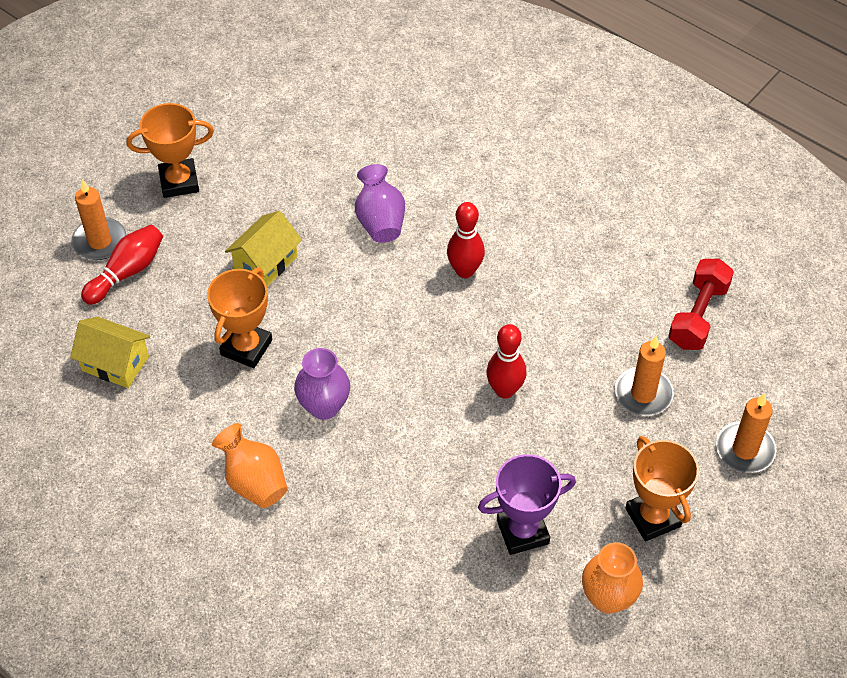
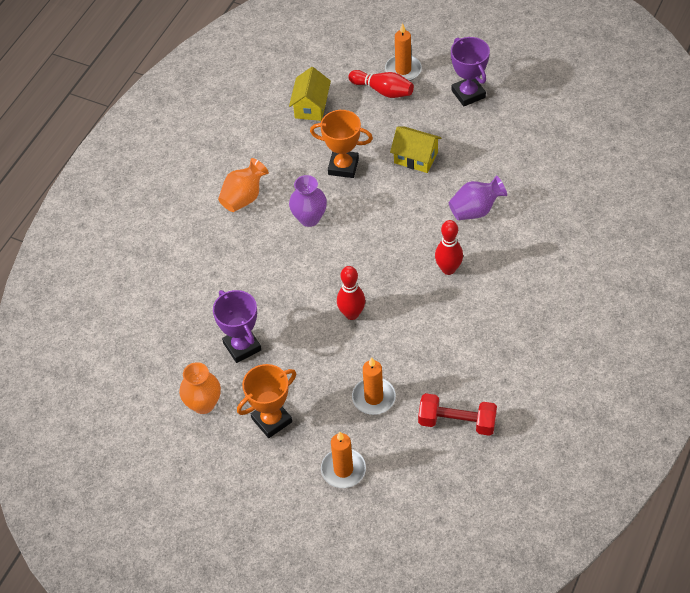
camera: 80 degrees right, 0 degrees up
(179, 182) = (468, 94): orange trophy -> purple trophy

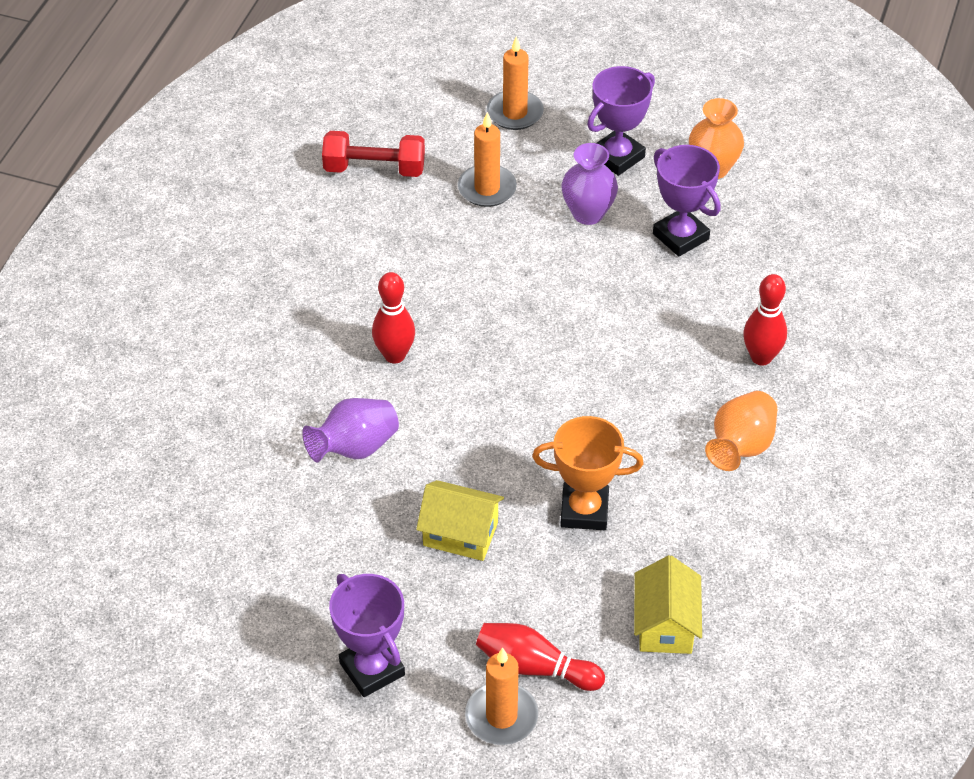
camera: 170 degrees right, 5 degrees down
(271, 420) = (617, 157): orange trophy -> purple trophy
(309, 218) = (624, 419): purple vase -> purple vase (588, 213)
(352, 314) = (532, 286): red bowling pin -> red bowling pin (761, 357)

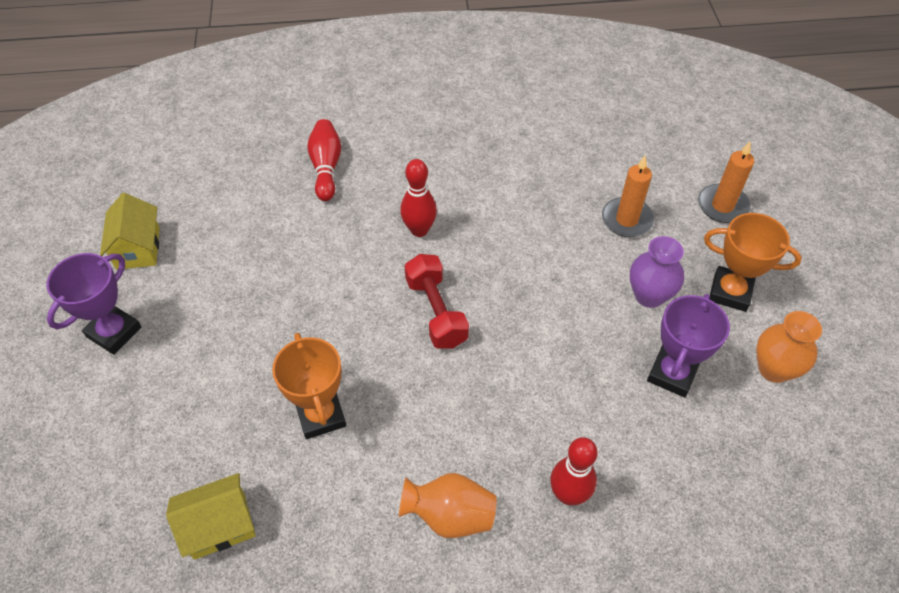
camera: 65 degrees right, 5 degrees up
(354, 448) = (318, 241): purple vase -> none
(374, 169) = (596, 147): red dumbbell -> red dumbbell (436, 312)
(460, 534) = (262, 338): yellow house -> yellow house (138, 248)
(501, 716) = (90, 435): orange candle -> none
(535, 667) = (145, 440): red bowling pin -> red bowling pin (326, 167)
(617, 157) = (730, 292): purple trophy -> orange trophy

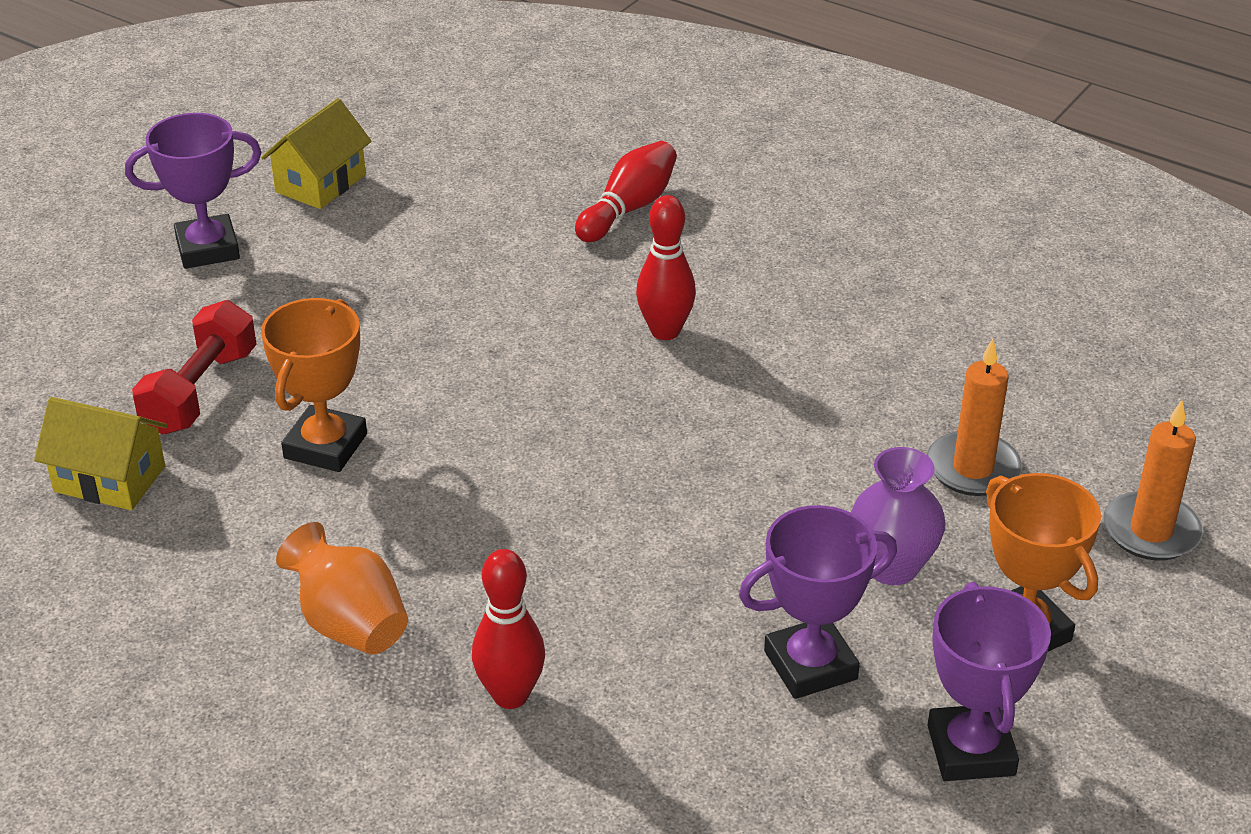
camera: 40 degrees right, 15 degrees down
(436, 312) = (580, 424): red dumbbell -> red dumbbell (200, 391)
(774, 369) = (971, 750): orange vase -> purple trophy

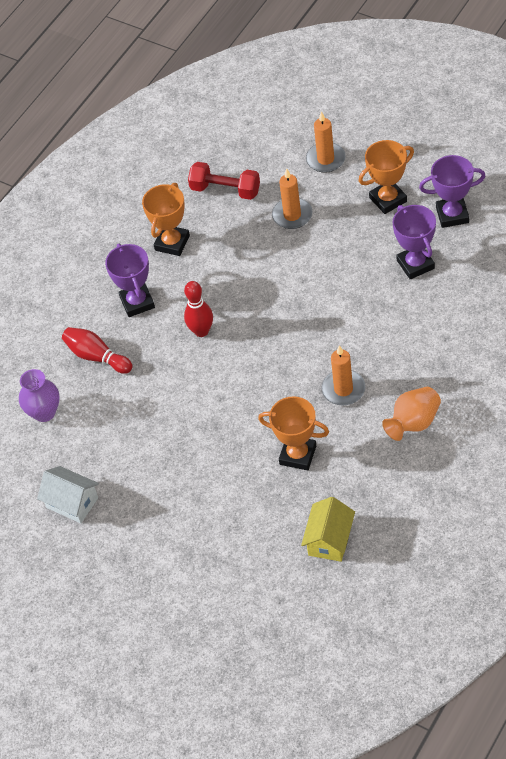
camera: 85 degrees left, 15 degrees up
(200, 391) = (260, 517): red dumbbell -> red dumbbell (225, 190)
(207, 248) = (137, 544): purple trophy -> purple trophy (137, 302)
(320, 183) = (72, 503): yellow house -> white house
(470, 520) = (343, 389): none -> orange candle
(510, 695) = (446, 360): red bowling pin -> none
(892, 567) = (356, 241): purple vase -> purple vase (44, 412)
(899, 299) = (172, 243): none -> orange trophy

